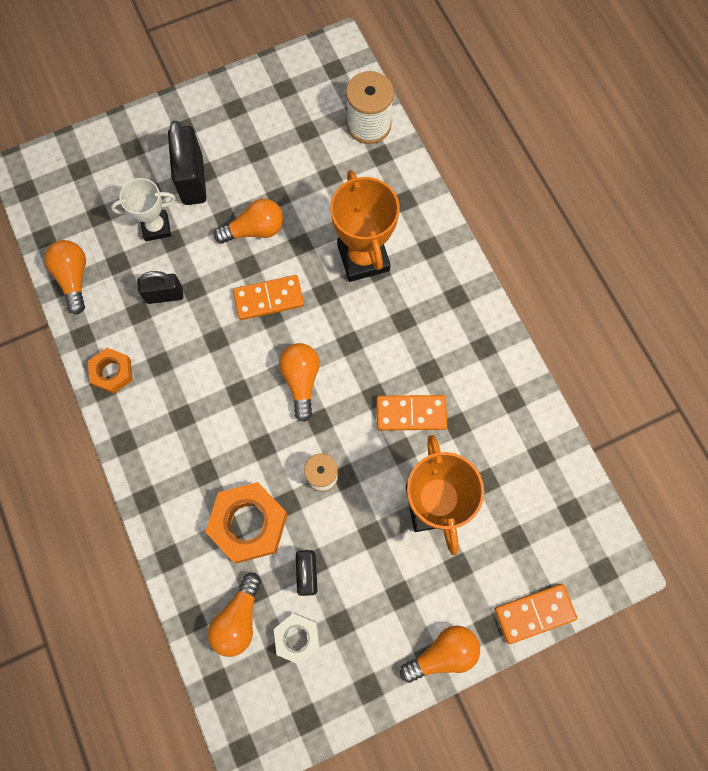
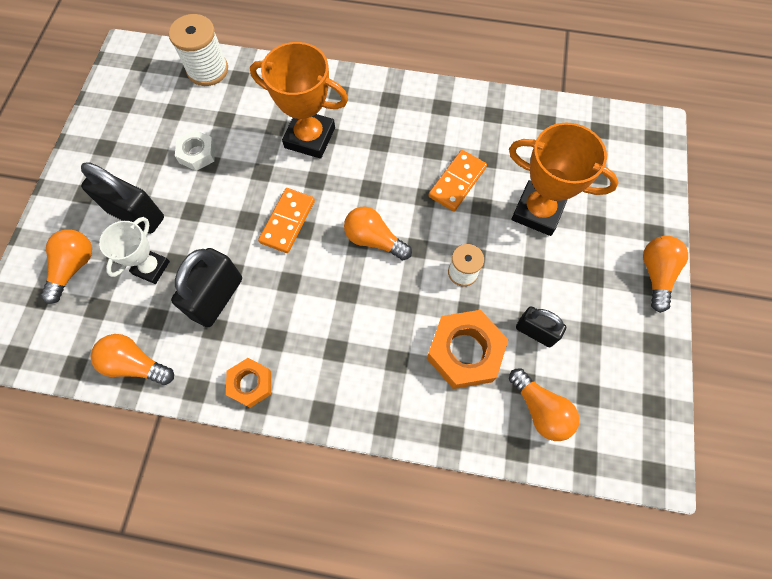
camera: 55 degrees left, 5 degrees down
(164, 295) = (217, 298): black padlock -> black padlock, size x1.60
(255, 230) = (221, 196): orange light bulb -> orange light bulb (74, 267)
(297, 637) = (583, 372): white nut -> white nut (197, 153)
(534, 613) = (659, 197): orange domino -> none

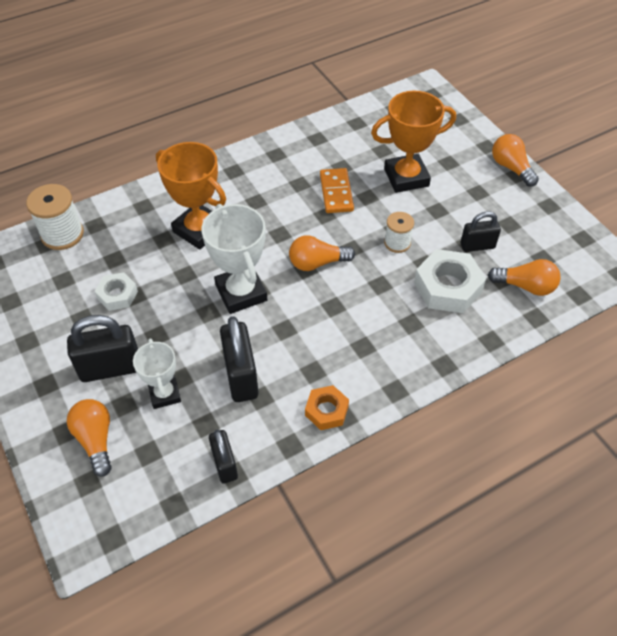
camera: 40 degrees left, 15 degrees down
(136, 364) = (225, 464): orange light bulb -> black padlock
(287, 221) = (241, 293): orange domino -> white trophy
(310, 138) = (199, 230): orange trophy -> orange trophy turned 60 degrees clockwise
(465, 352) = (448, 287): orange nut -> white nut

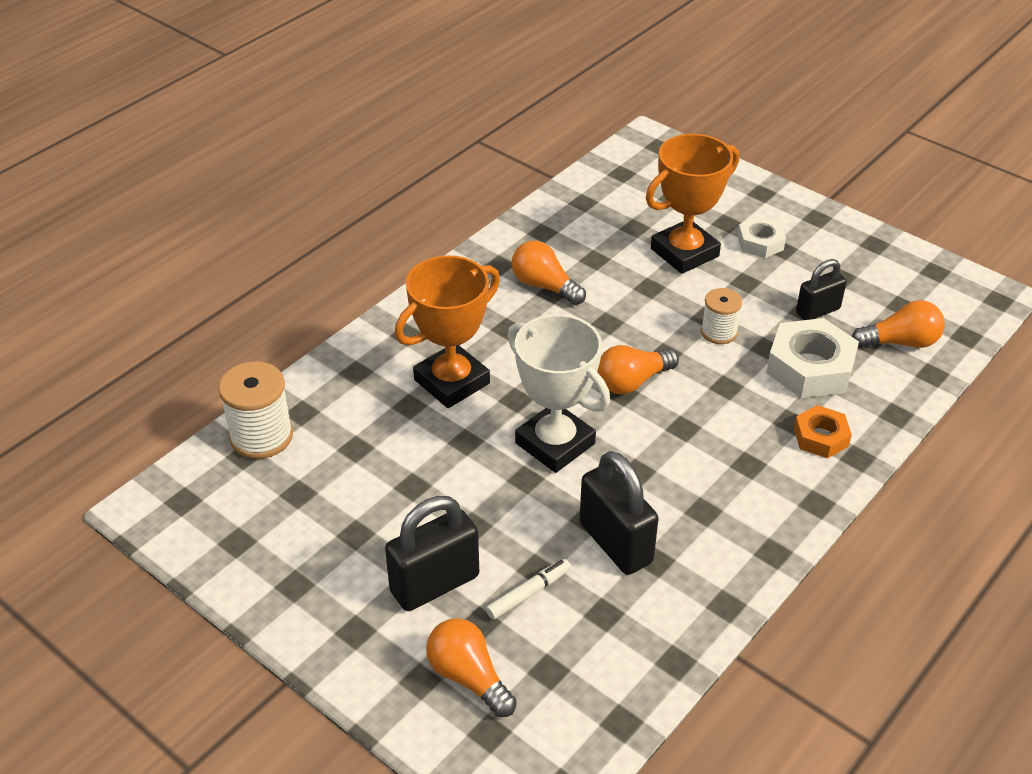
camera: 20 degrees left, 10 degrees down
(117, 295) = (388, 491): white nut -> white nut (760, 243)
(165, 394) = (528, 593): white trophy -> white marker
(199, 230) = (452, 382): orange trophy -> orange trophy turned 60 degrees counterclockwise
(225, 464) = (657, 653): black padlock -> none
(326, 410) = (747, 551): orange nut -> orange nut (820, 437)
(336, 192) = (606, 292): orange domino -> none
(511, 168) = (805, 211): orange light bulb -> orange light bulb (544, 286)

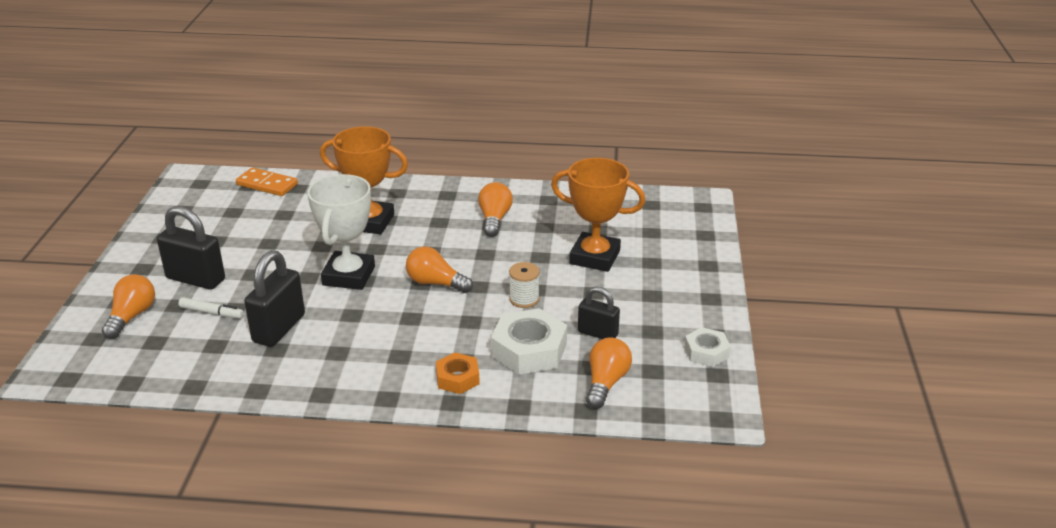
camera: 55 degrees right, 10 degrees down
(261, 436) = (267, 184): white spool -> orange domino
(760, 243) = (646, 283): white nut -> white nut (706, 352)
(900, 342) = (606, 383): orange light bulb -> orange light bulb turned 120 degrees counterclockwise

